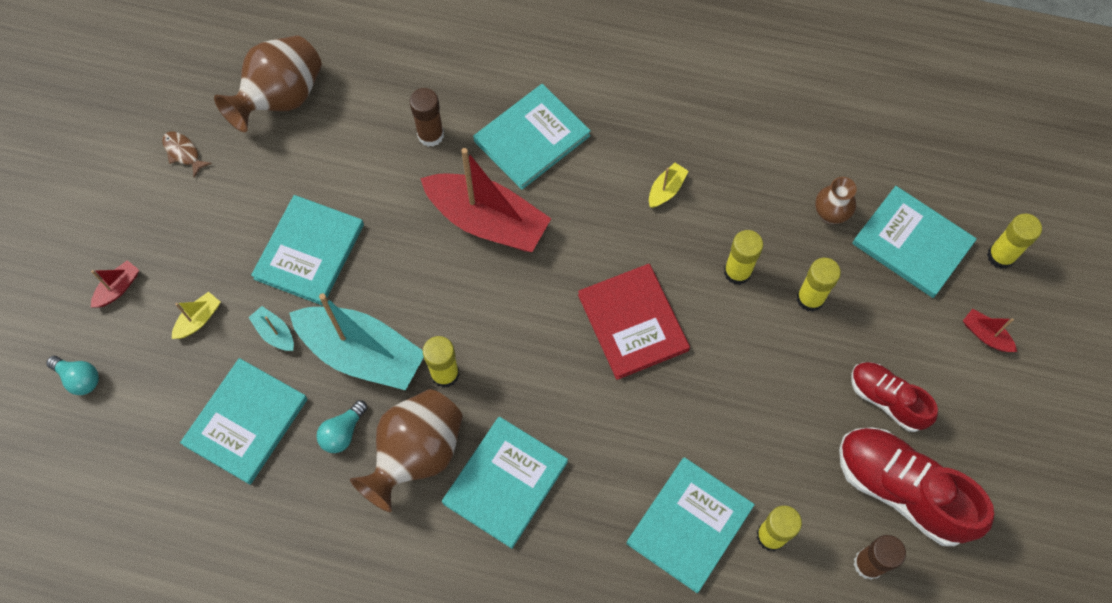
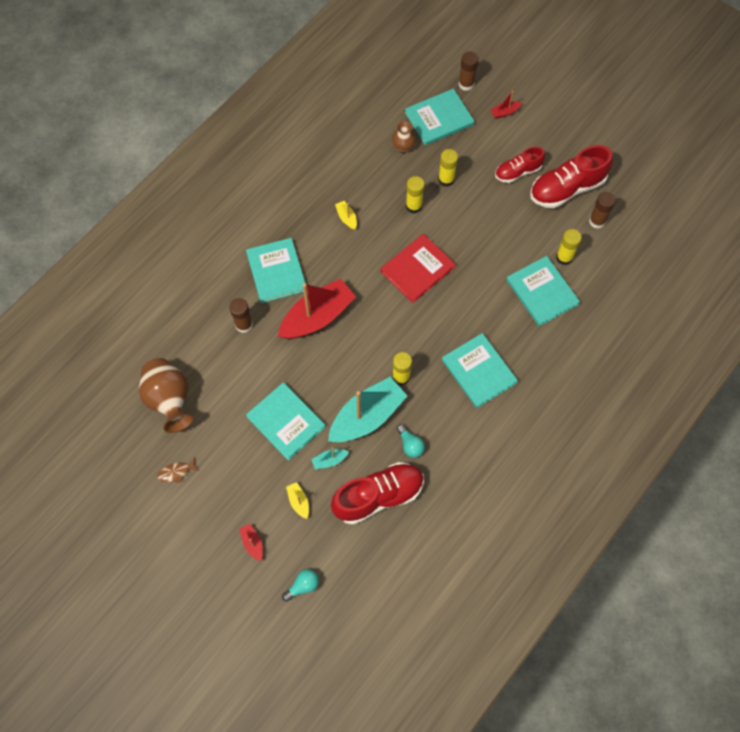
camera: 65 degrees left, 0 degrees up
(246, 422) = (378, 496): turquoise book -> red shoe
(416, 454) = (441, 410): brown vase -> none
(632, 322) = (417, 269): red book -> red book turned 45 degrees counterclockwise
(1000, 256) = (466, 84): yellow glue stick -> brown glue stick

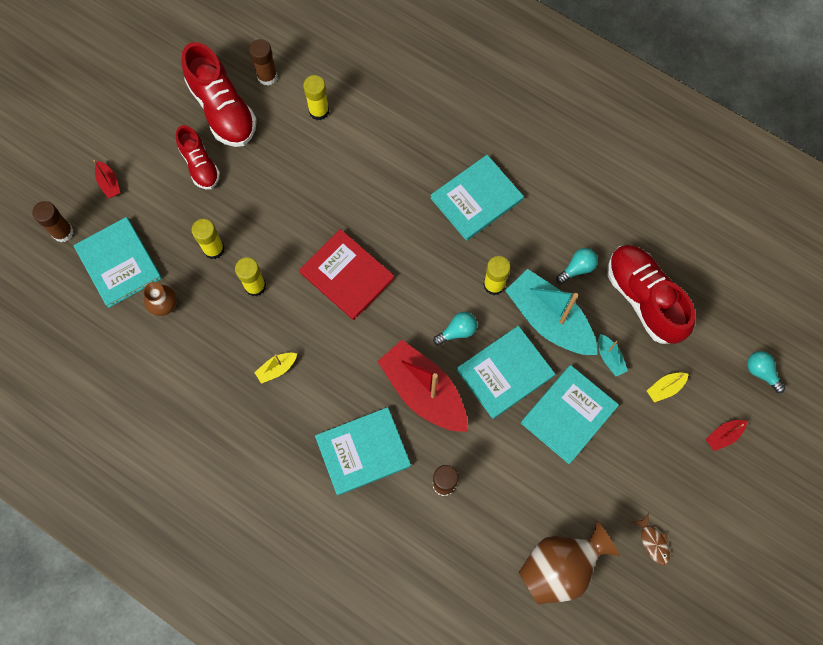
camera: 95 degrees left, 5 degrees up
(364, 345) = (457, 331): none -> turquoise light bulb
(542, 292) = (367, 134): turquoise book -> turquoise book (505, 373)

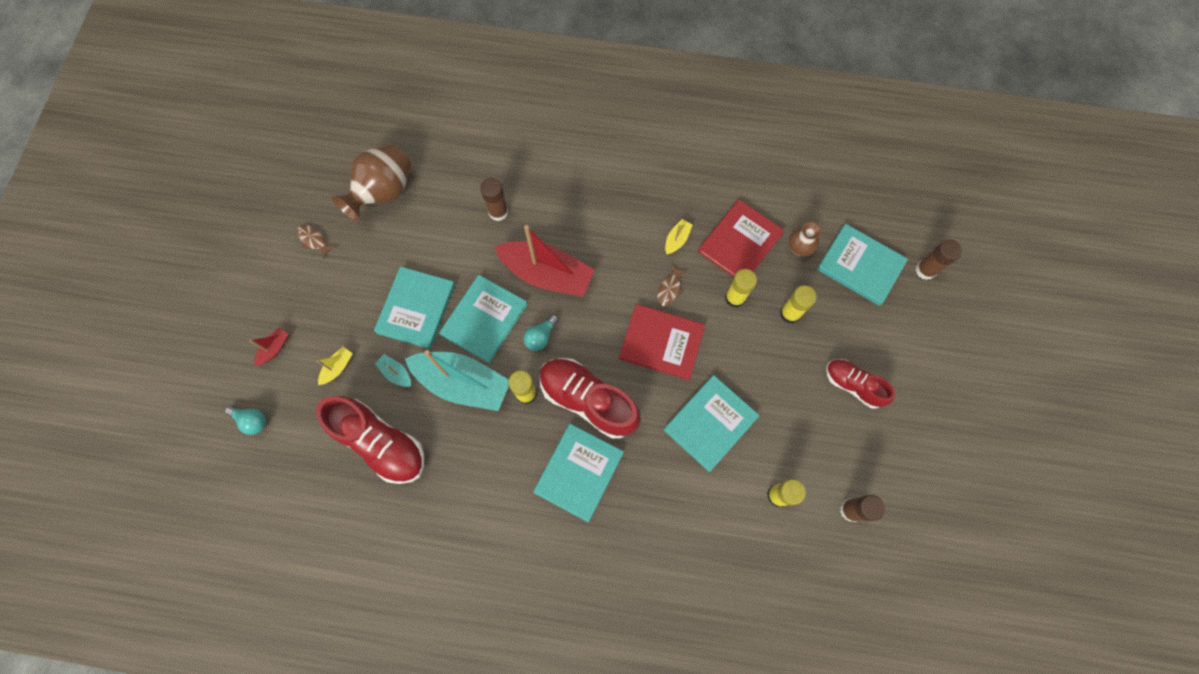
camera: 155 degrees right, 0 degrees up
(109, 183) = (920, 330): red boat -> none
(217, 337) = (740, 242): none -> red book
(222, 109) = (870, 452): red shoe -> red shoe (588, 400)
(311, 322) = (669, 289): none -> brown fish
(363, 451) = (574, 208): turquoise book -> turquoise book (710, 423)
(577, 268) = (454, 445): turquoise light bulb -> none

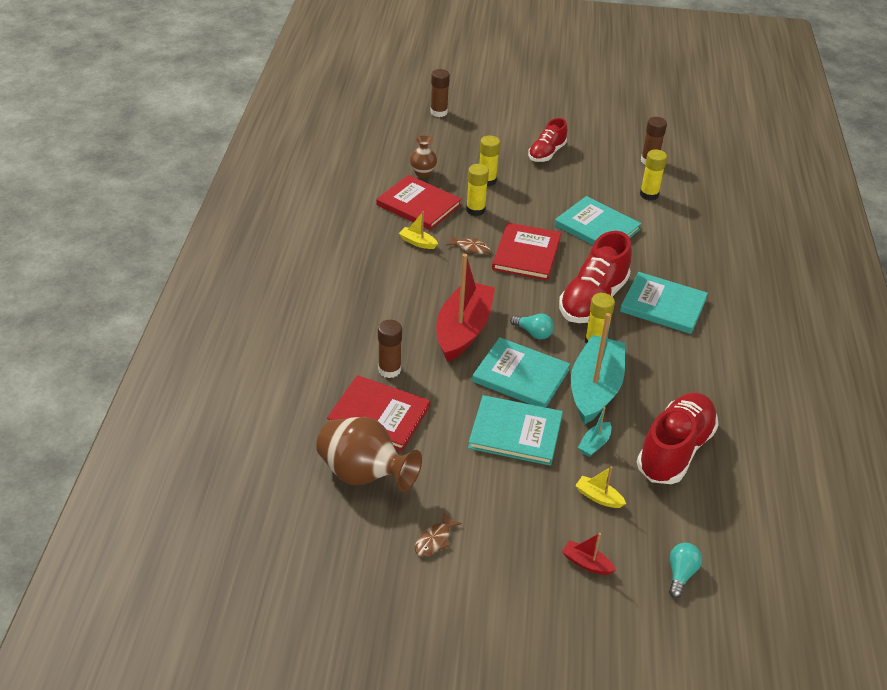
camera: 95 degrees left, 30 degrees down
(445, 203) = (379, 415): none -> red book
(860, 266) = (437, 142): turquoise book -> none

